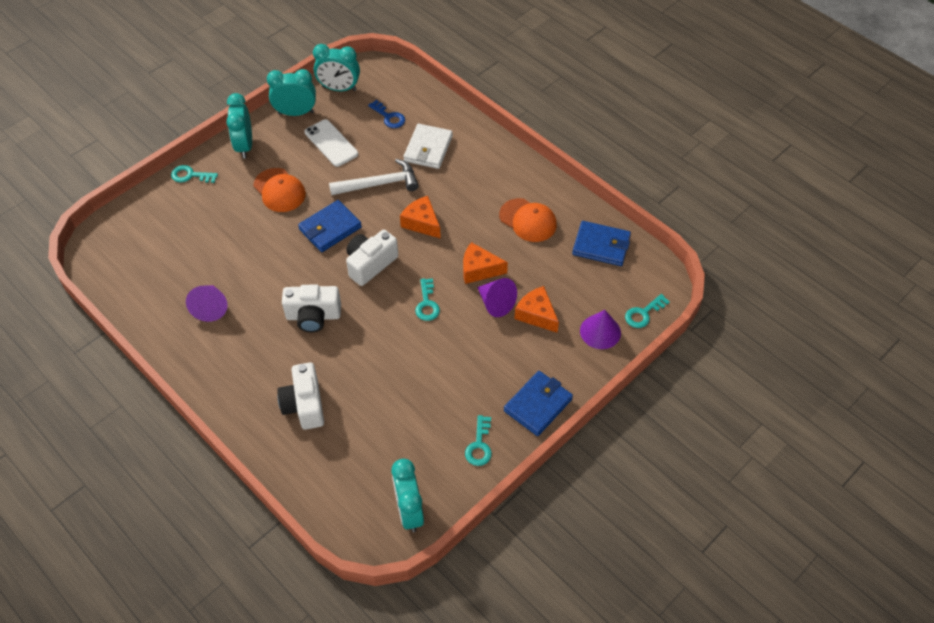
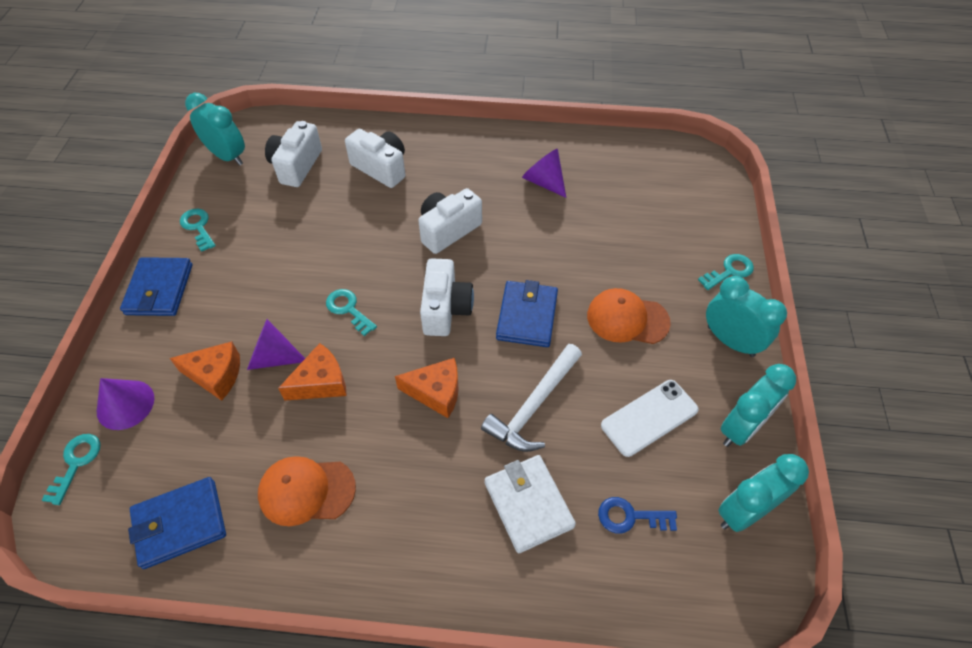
camera: 140 degrees right, 0 degrees up
(331, 143) = (649, 417): white phone -> white phone turned 45 degrees counterclockwise
(364, 456) = (296, 166): none -> white camera

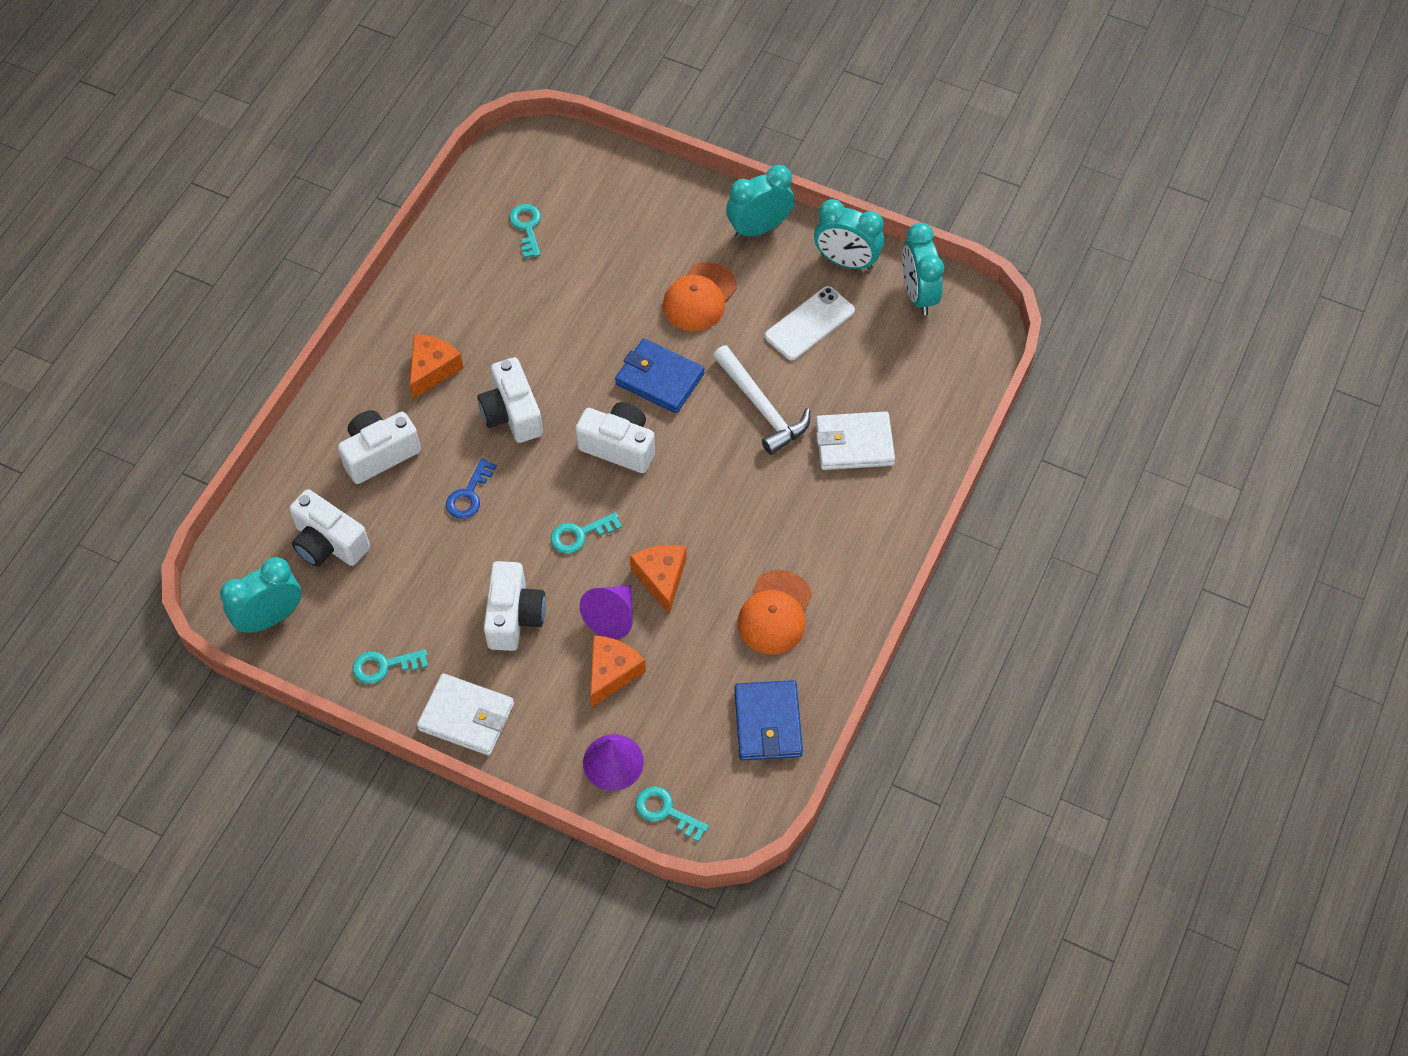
camera: 70 degrees left, 5 degrees up
(159, 289) = (466, 717): blue wallet -> white wallet
(258, 290) = (514, 616): none -> white camera
(436, 392) = (714, 482): orange cheese -> orange cheese (432, 369)
(544, 182) = (484, 301): purple cone -> none
(630, 516) = (892, 374): blue key -> blue key (469, 495)
(649, 417) = (809, 323): white phone -> white phone turned 60 degrees clockwise
(729, 271) = (681, 191): turquoise key -> turquoise key (527, 227)
(741, 428) = (846, 261): turquoise clock -> turquoise clock turned 135 degrees clockwise

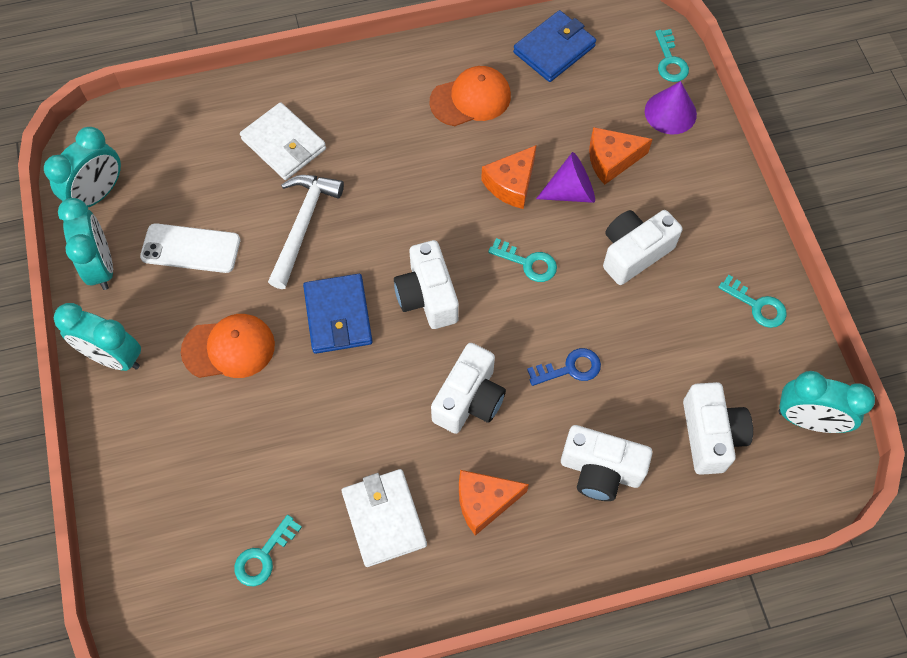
camera: 130 degrees left, 5 degrees up
(466, 717) = (734, 221): white wallet -> white wallet (384, 518)

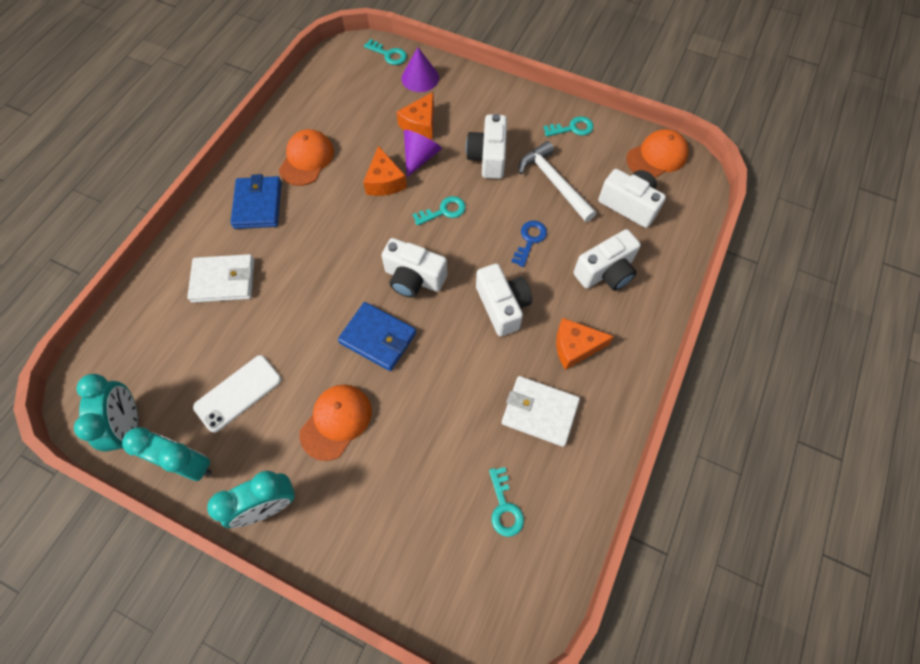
camera: 50 degrees left, 0 degrees up
(303, 225) = (294, 312): white hammer -> white hammer (554, 182)
(484, 502) = (575, 347): orange cheese -> orange cheese turned 60 degrees clockwise
(554, 49) = (321, 97): blue wallet -> blue wallet (258, 205)
(808, 420) = (657, 156): turquoise clock -> orange cap

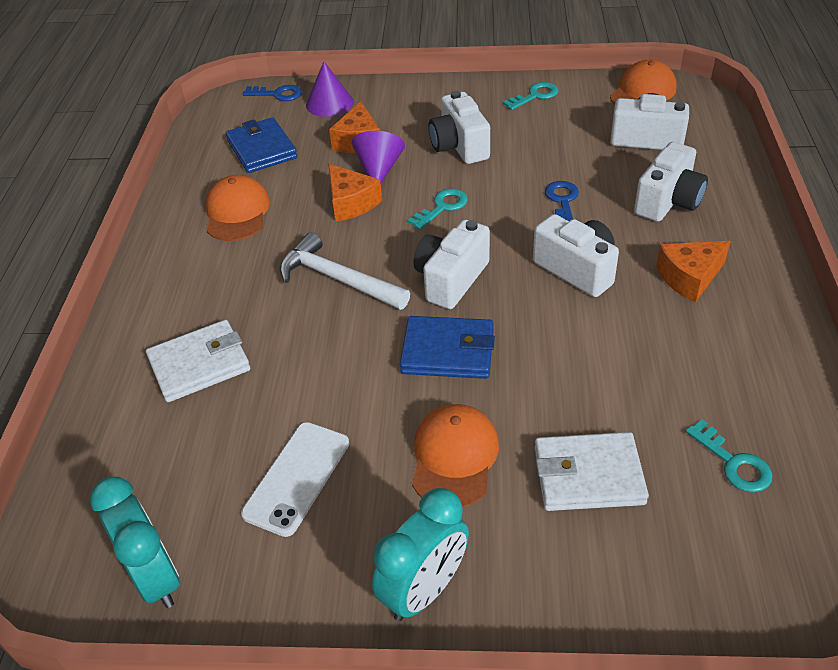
camera: 20 degrees left, 20 degrees down
(189, 464) = (275, 588): turquoise clock -> none
(258, 205) = (199, 274): blue wallet -> blue wallet (262, 149)
(389, 54) = (278, 94): turquoise key -> blue key
(414, 278) = (451, 279): white camera -> white camera turned 120 degrees clockwise
(539, 412) = (698, 352): white wallet -> white wallet (588, 475)
(554, 182) = (550, 145): white hammer -> white hammer (338, 279)

